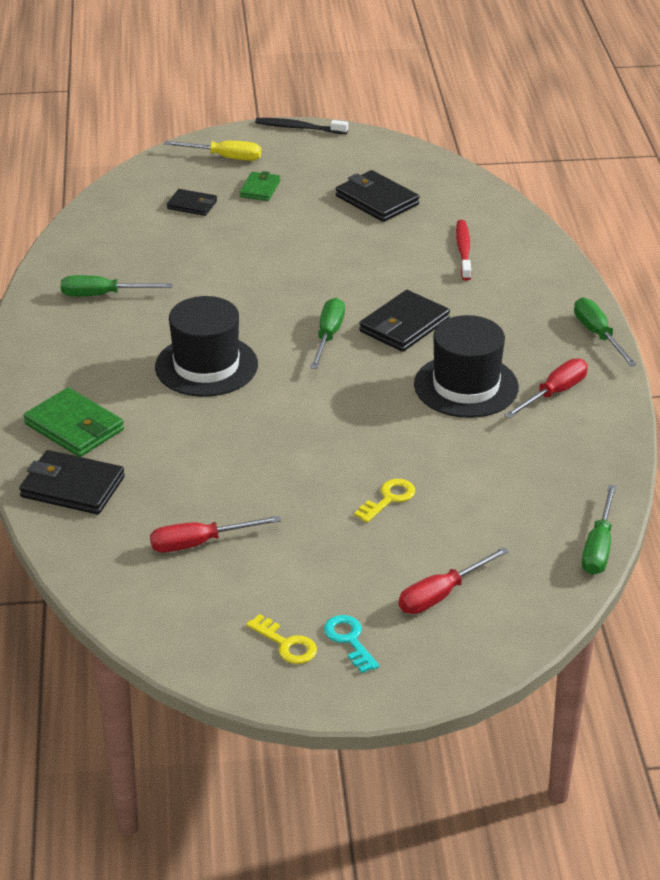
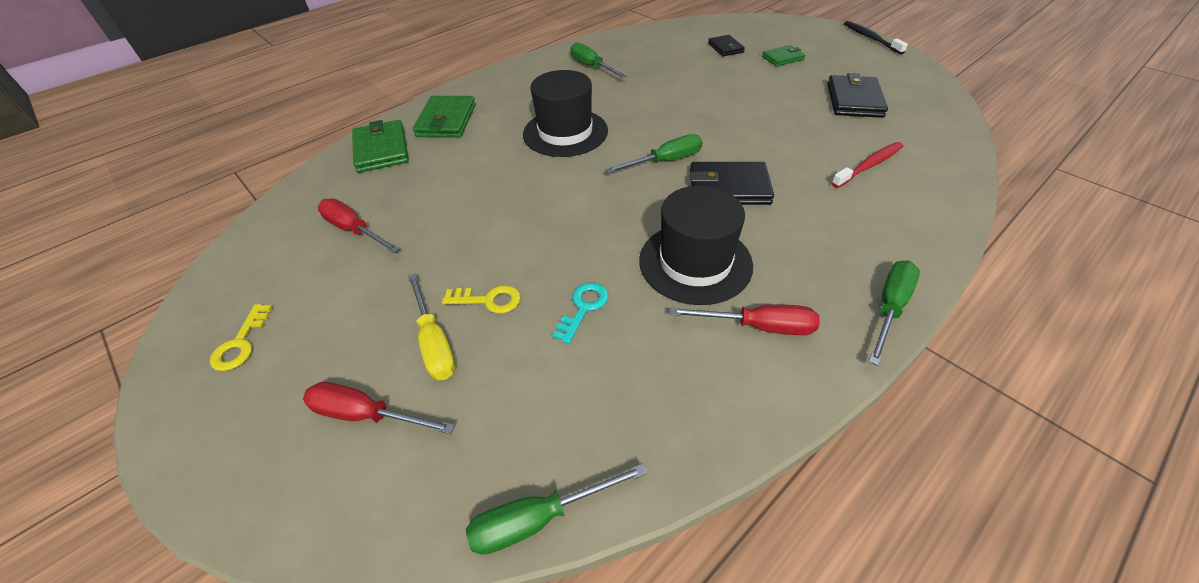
camera: 55 degrees right, 10 degrees up
(72, 487) = (381, 149): black wallet -> green wallet
(225, 157) = (791, 34): yellow screwdriver -> yellow screwdriver (434, 343)
(349, 640) = (262, 382): turquoise key -> turquoise key (583, 308)

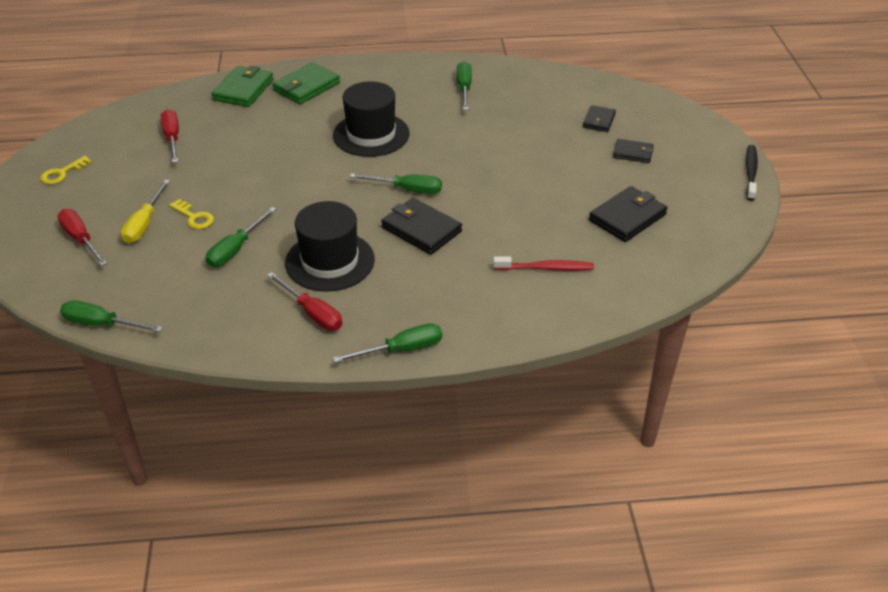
camera: 35 degrees right, 5 degrees down
(583, 308) = (235, 249): turquoise key -> green screwdriver
(783, 58) = (633, 153): green wallet -> black wallet

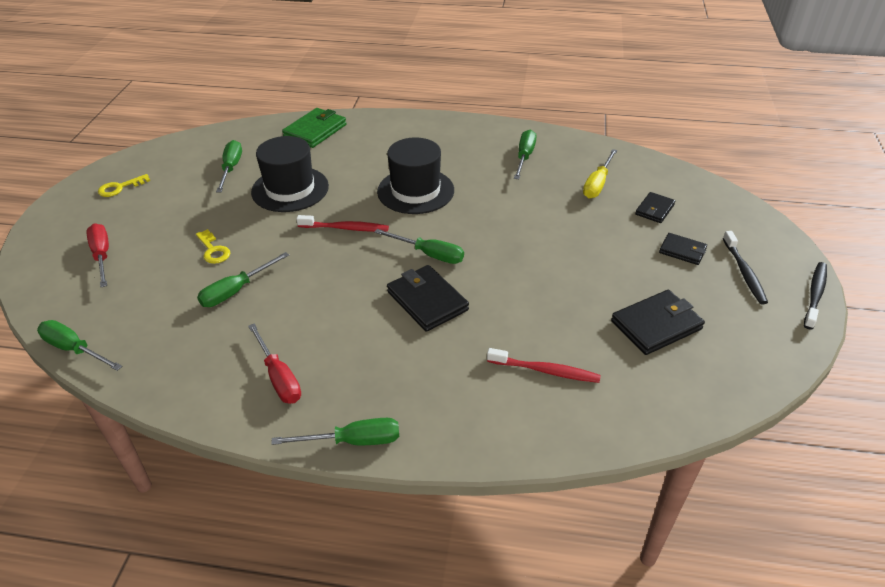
camera: 15 degrees right, 0 degrees up
(144, 224) = (165, 249): yellow screwdriver -> yellow screwdriver (597, 184)
(172, 138) = (231, 168): red screwdriver -> green screwdriver
(306, 87) = (373, 135): green wallet -> none
(317, 178) = (345, 228): none -> red toothbrush
(330, 261) = (321, 320): black hat -> black hat (290, 189)
(689, 163) = (744, 272): none -> black toothbrush

